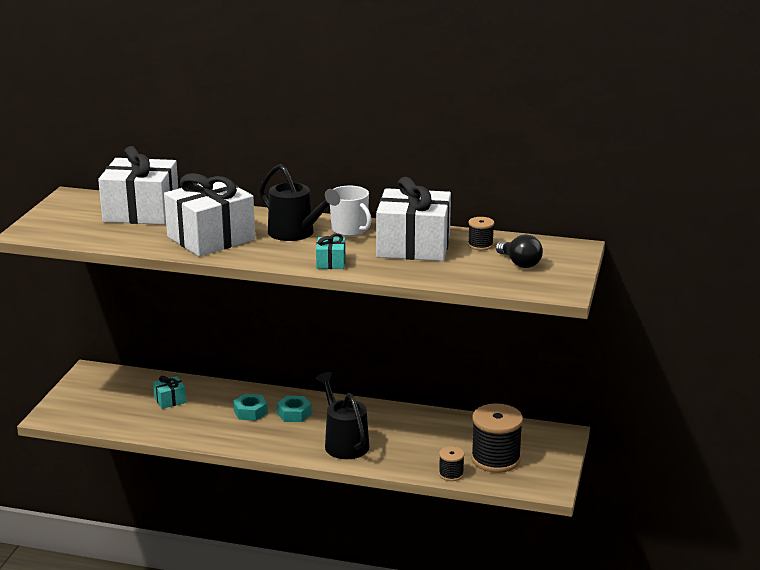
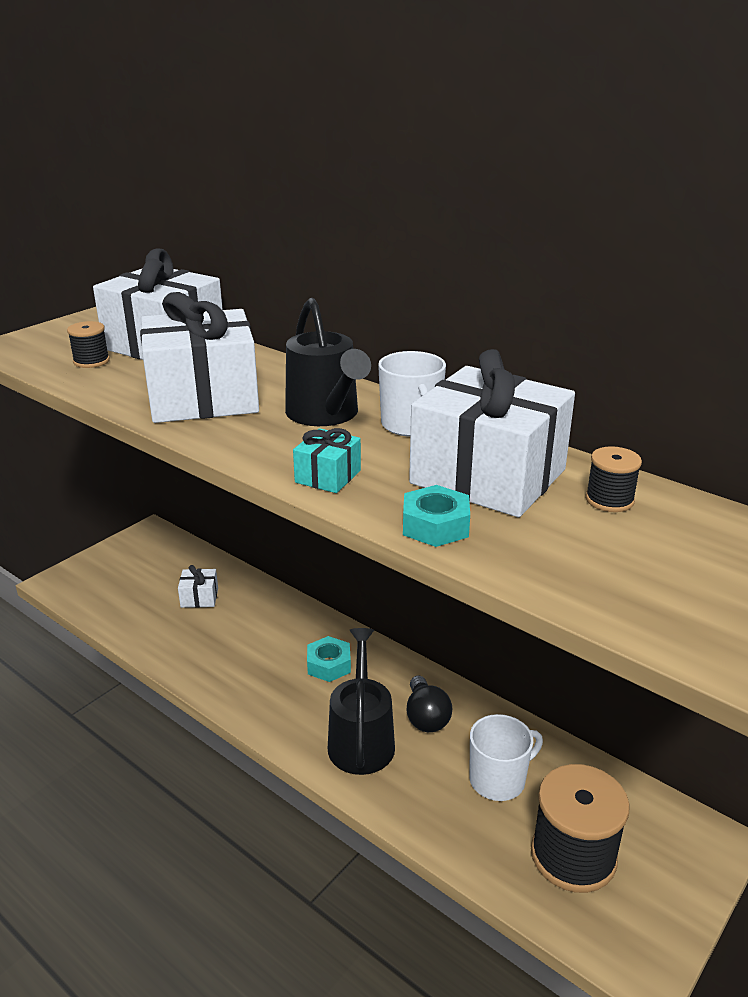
camera: 25 degrees right, 5 degrees up
(170, 400) = (199, 597): turquoise gift -> white gift
(250, 412) = (277, 645): turquoise nut -> turquoise nut (435, 526)
(437, 439) = (498, 779): none -> white mug
(451, 474) = (484, 863): black spool -> black spool (91, 361)
(519, 263) = (663, 557): black light bulb -> black light bulb (426, 717)

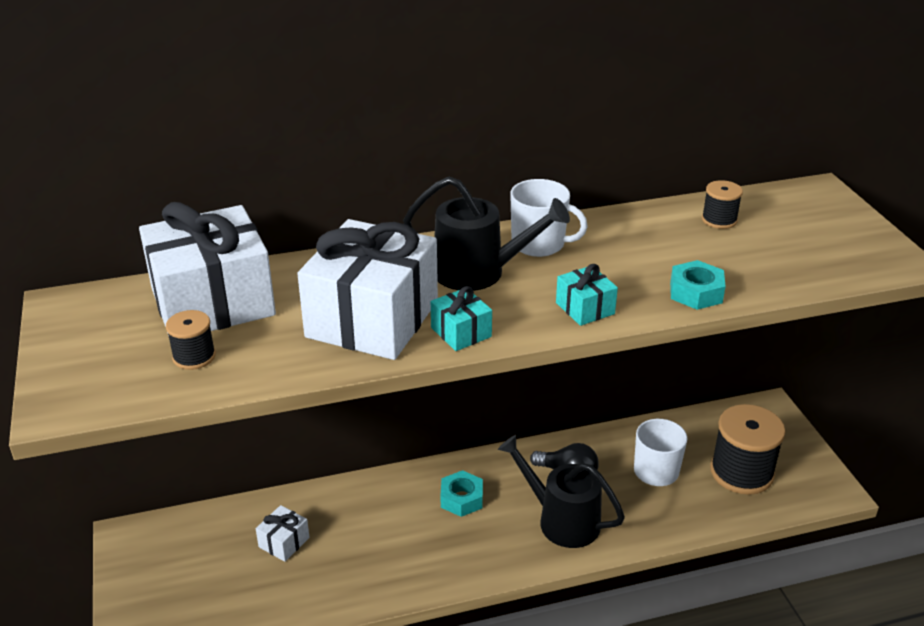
camera: 55 degrees left, 5 degrees up
(222, 435) = (461, 332): none -> turquoise gift
(488, 476) = (648, 247): white gift -> none

